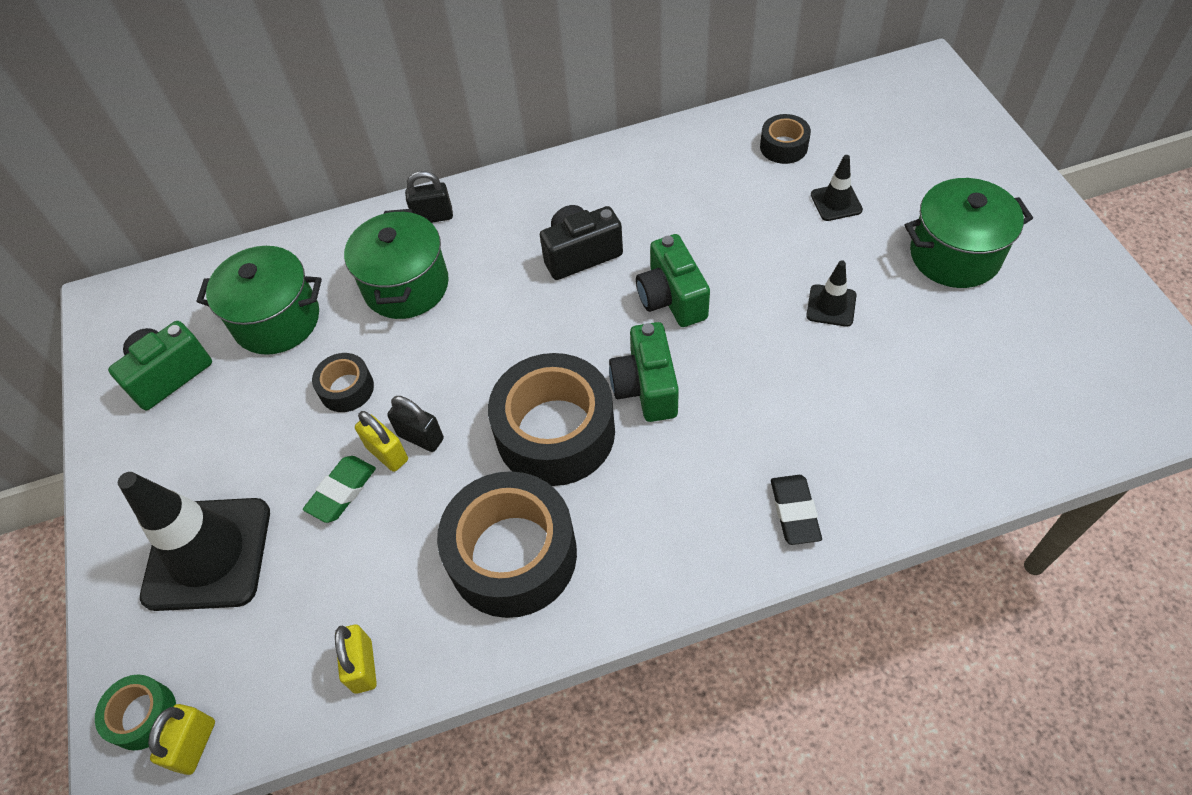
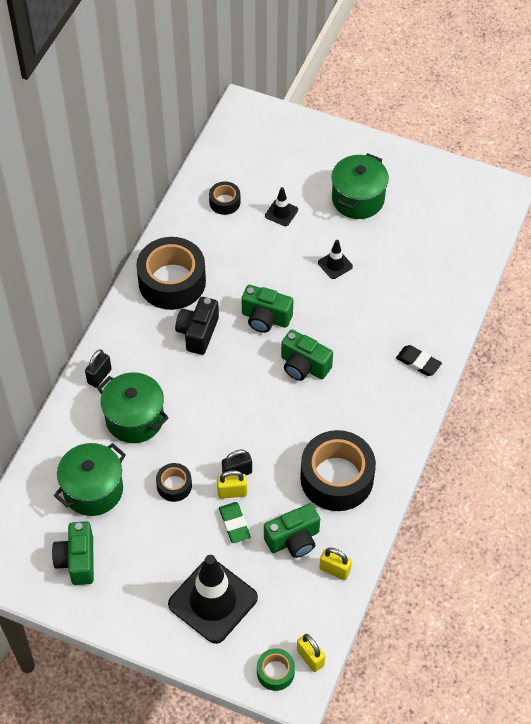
camera: 55 degrees left, 0 degrees up
(372, 577) = (293, 539): none -> green camera
(555, 432) = (290, 418): black tape -> black tape (172, 281)

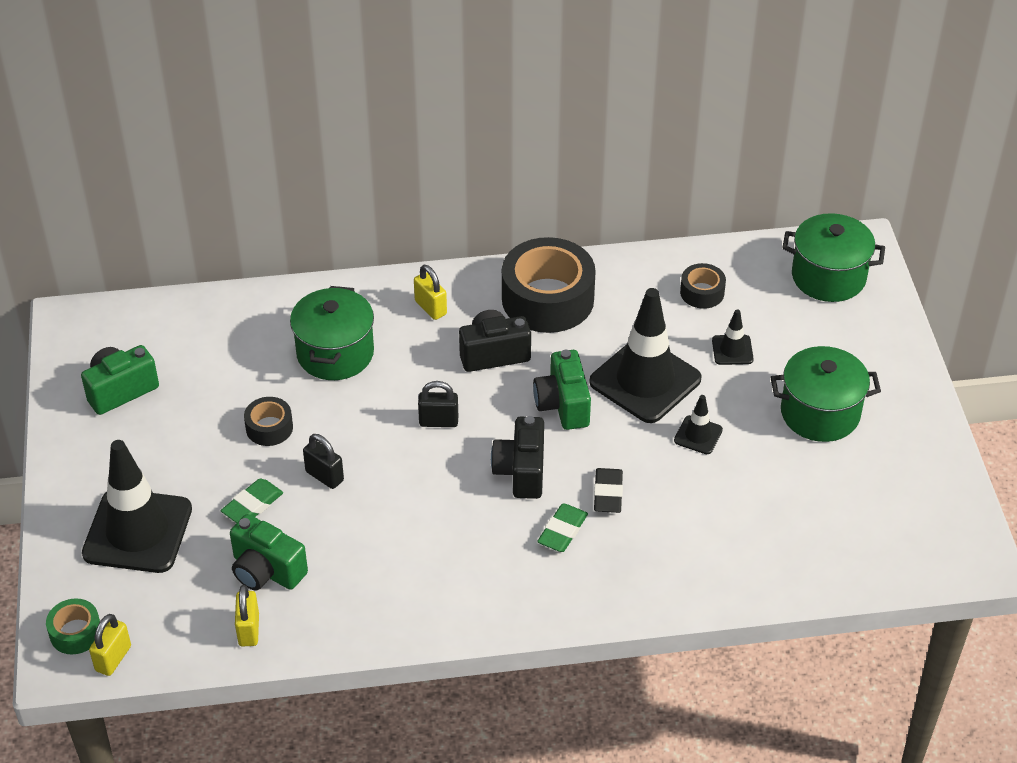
camera: 60 degrees right, 10 degrees down
(93, 490) = (218, 362): green pot -> green pot (828, 277)
(99, 376) = (370, 298): black padlock -> black padlock (438, 421)
(232, 492) = (294, 483): yellow padlock -> yellow padlock (430, 308)
(275, 267) = (645, 380): none -> black traffic cone
(304, 366) = (521, 471): green camera -> black camera
(336, 478) = (381, 575): black tape -> none
(363, 368) = (562, 531): none -> green eraser
(418, 362) = (615, 584): black eraser -> black eraser (608, 494)

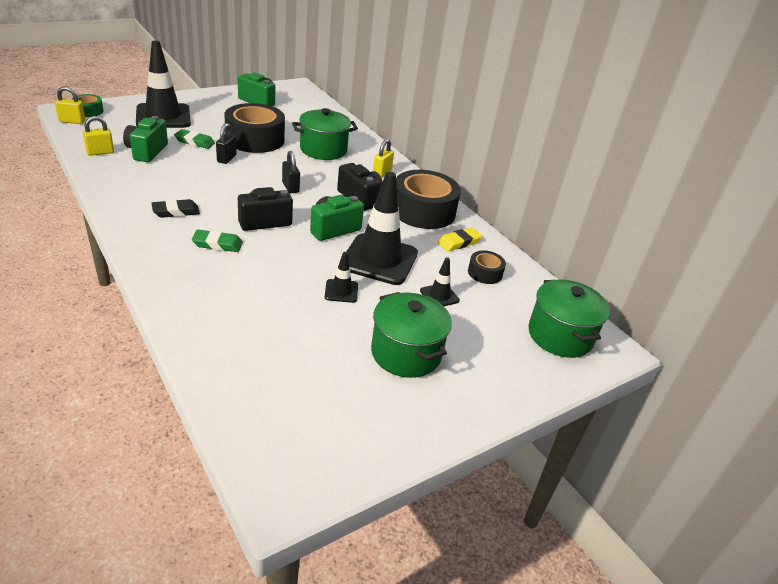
camera: 60 degrees right, 10 degrees down
(269, 428) = (255, 139): black tape -> black tape, size x2.09
(608, 494) = (261, 258): black eraser -> black eraser (176, 212)
(632, 291) = (459, 242): none -> yellow eraser

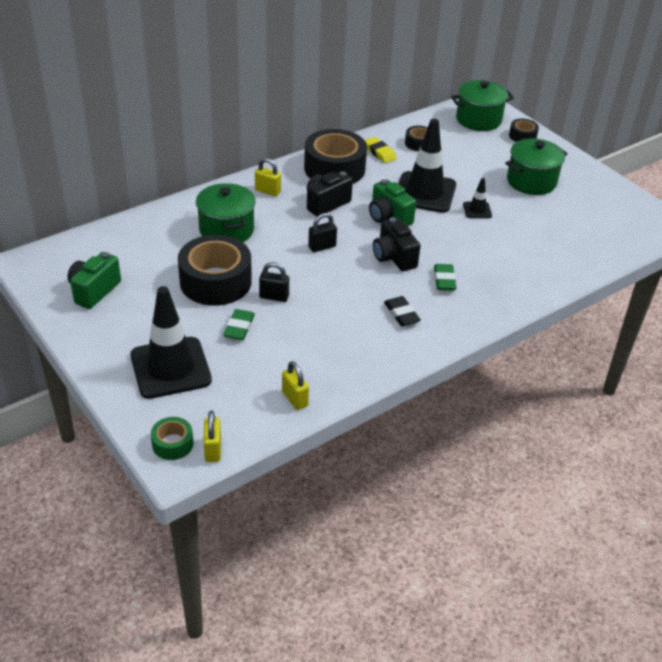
camera: 90 degrees left, 5 degrees up
(146, 151) = (279, 361): green camera -> none
(439, 296) = (459, 165): black traffic cone -> none
(527, 372) = (522, 136): none -> black tape

